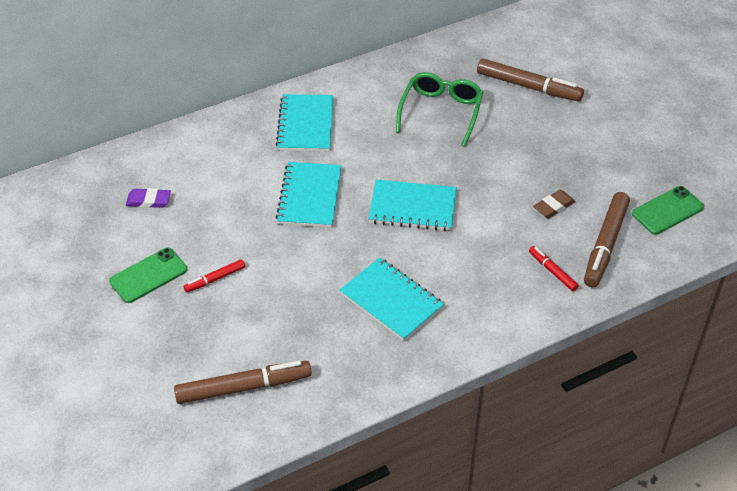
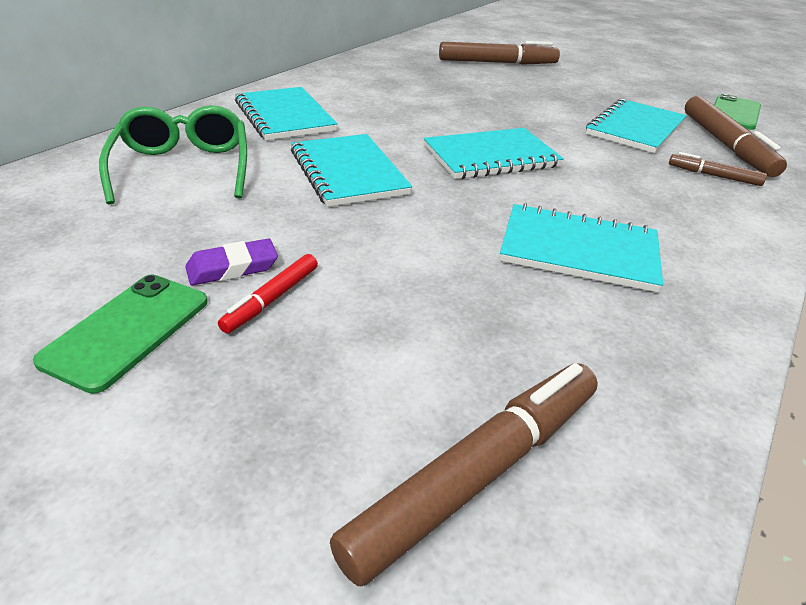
camera: 30 degrees left, 10 degrees down
(148, 200) = (78, 227): purple eraser -> purple eraser (232, 267)
(441, 112) = (433, 87): green glasses -> green glasses (183, 168)
(552, 271) = (714, 176): red marker -> brown marker
(553, 206) = (635, 128): brown eraser -> turquoise notebook

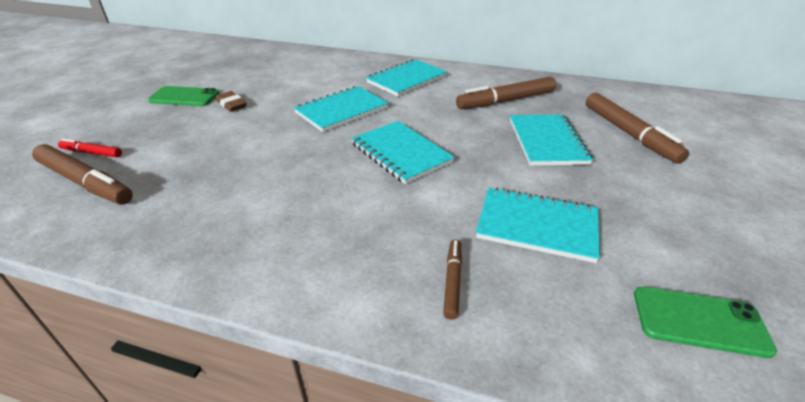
camera: 75 degrees right, 0 degrees up
(183, 168) = (321, 73): green glasses -> none
(232, 267) = (231, 104): purple eraser -> brown eraser
(272, 299) = (207, 118): red marker -> red marker (92, 153)
(579, 250) = (273, 200): turquoise notebook -> turquoise notebook (547, 142)
(725, 145) = (557, 299): brown marker -> brown marker (506, 101)

